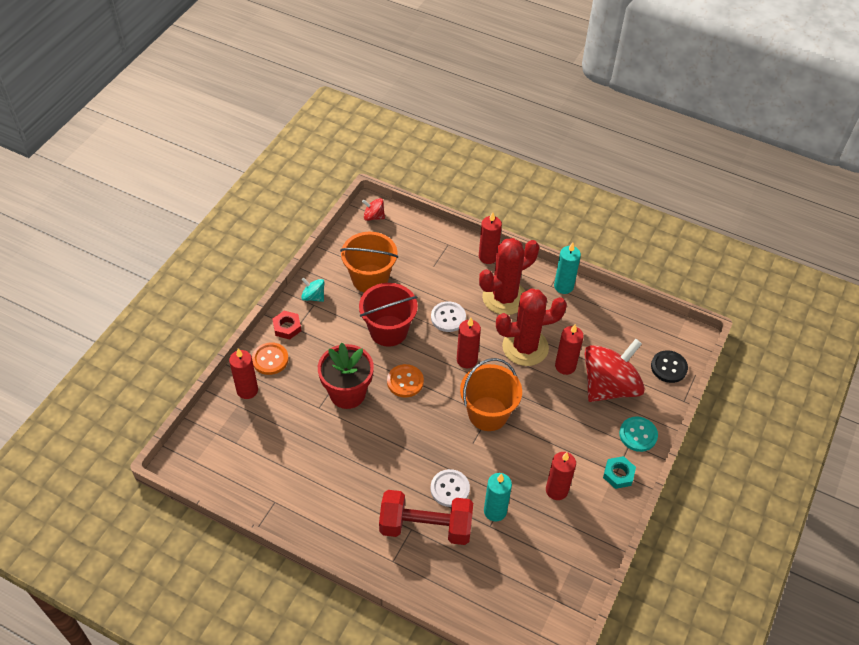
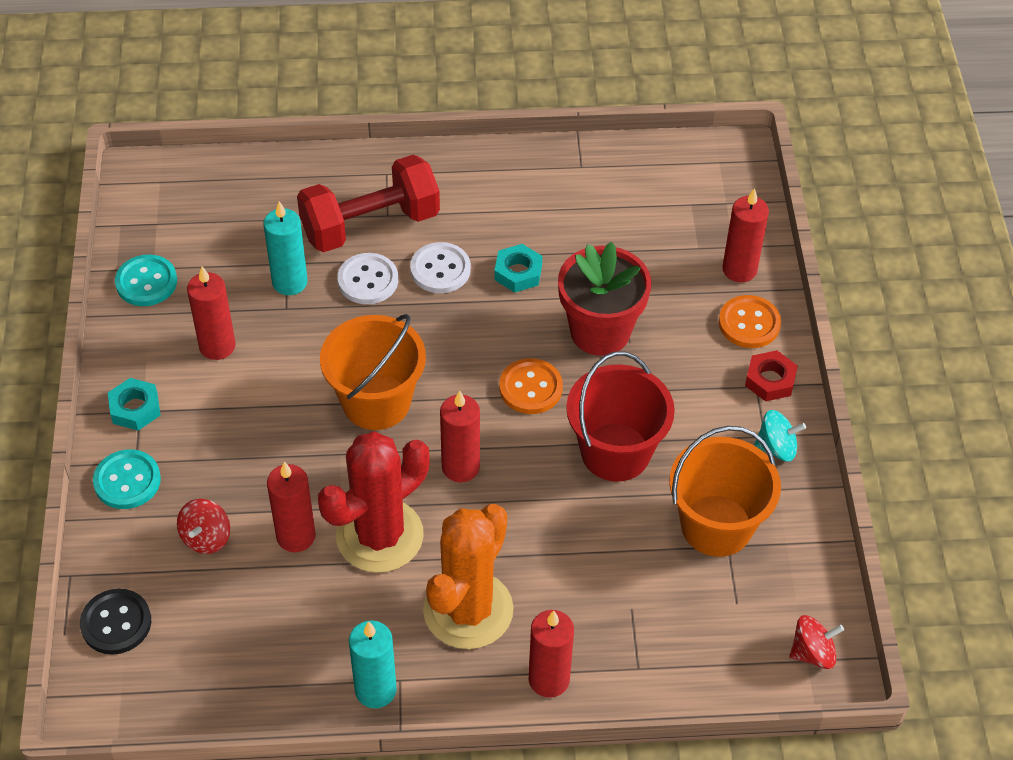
camera: 150 degrees right, 0 degrees up
(364, 450) = (518, 272): none -> turquoise nut
(448, 317) = (538, 523): white button -> white button (440, 269)
(504, 297) = (468, 610): red cactus -> orange cactus
(580, 556) = (146, 282): none -> turquoise button
(609, 386) = (206, 538): red spinning top -> red spinning top, size x0.43

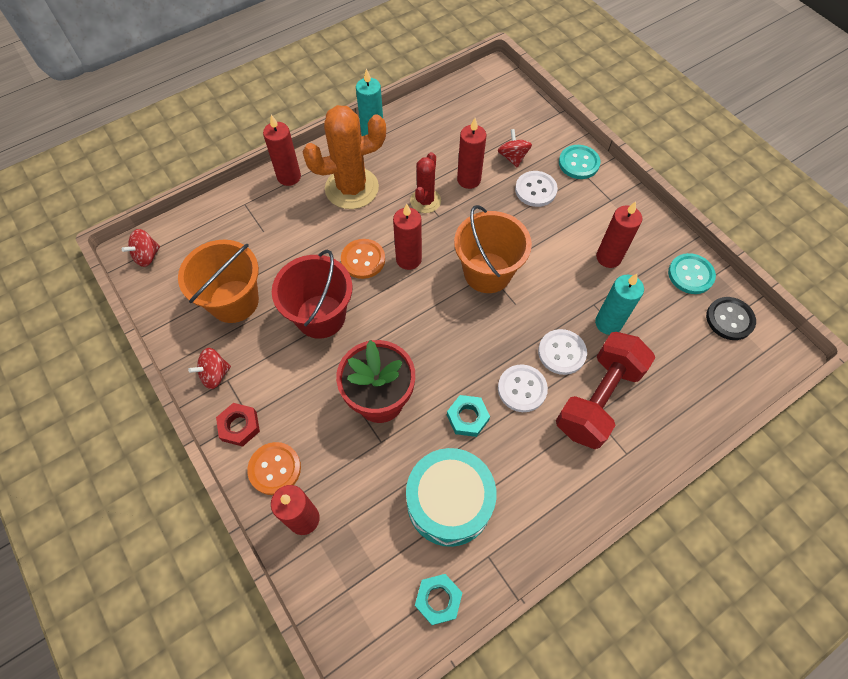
camera: 150 degrees right, 10 degrees up
(116, 623) = (518, 104): black button -> black button (729, 319)
(135, 408) = (614, 199): turquoise nut -> turquoise nut (438, 599)
(221, 474) = (535, 190): none -> white button
(379, 536) = (425, 201): red cactus -> red cactus, size x0.57
(468, 610) = (352, 188): orange cactus -> orange cactus turned 75 degrees clockwise
(530, 388) = (400, 332): orange button -> orange button (363, 260)
(588, 217) = (449, 502): none -> turquoise drum
(776, 448) = (215, 374): turquoise spinning top -> red spinning top

